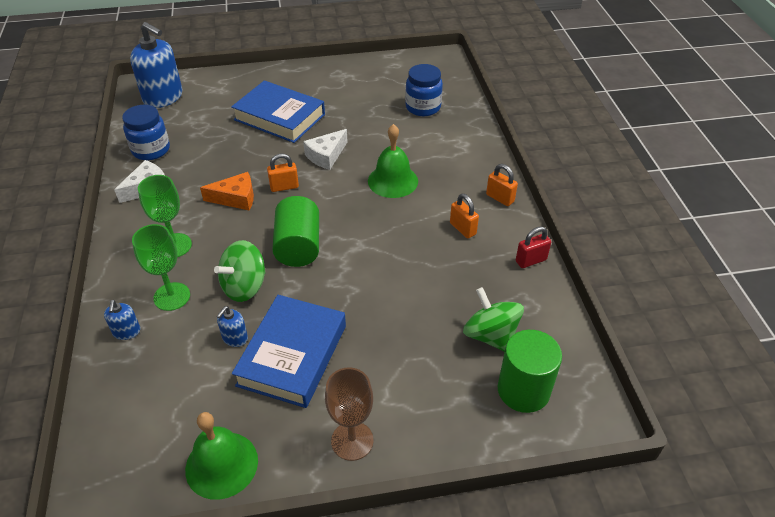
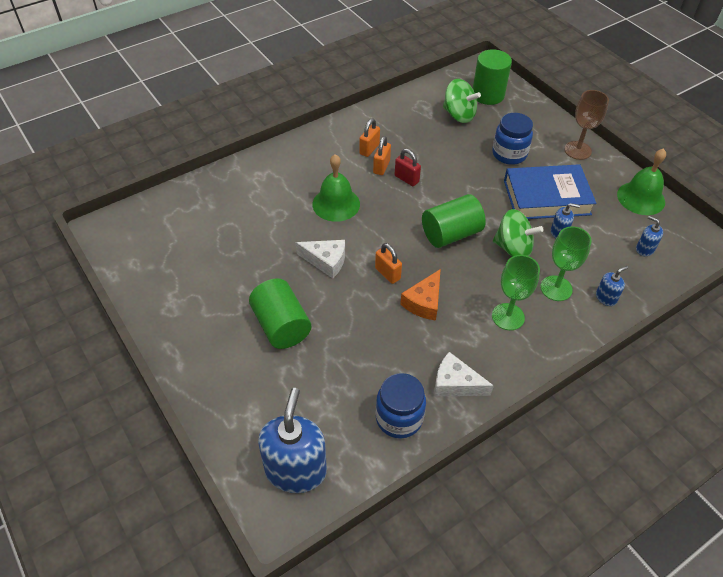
camera: 115 degrees left, 5 degrees up
(149, 411) = (644, 249): none -> blue soap dispenser
(236, 198) = (424, 302): orange cheese -> orange cheese turned 120 degrees counterclockwise
(279, 117) = (281, 326): blue book -> green cylinder
(423, 107) = (211, 216): blue jar -> blue jar (509, 154)
(490, 335) = (459, 115): green spinning top -> green spinning top turned 90 degrees counterclockwise
(500, 198) = (321, 138): orange padlock -> orange padlock (381, 167)
(531, 260) = (380, 110): red padlock -> red padlock (406, 179)

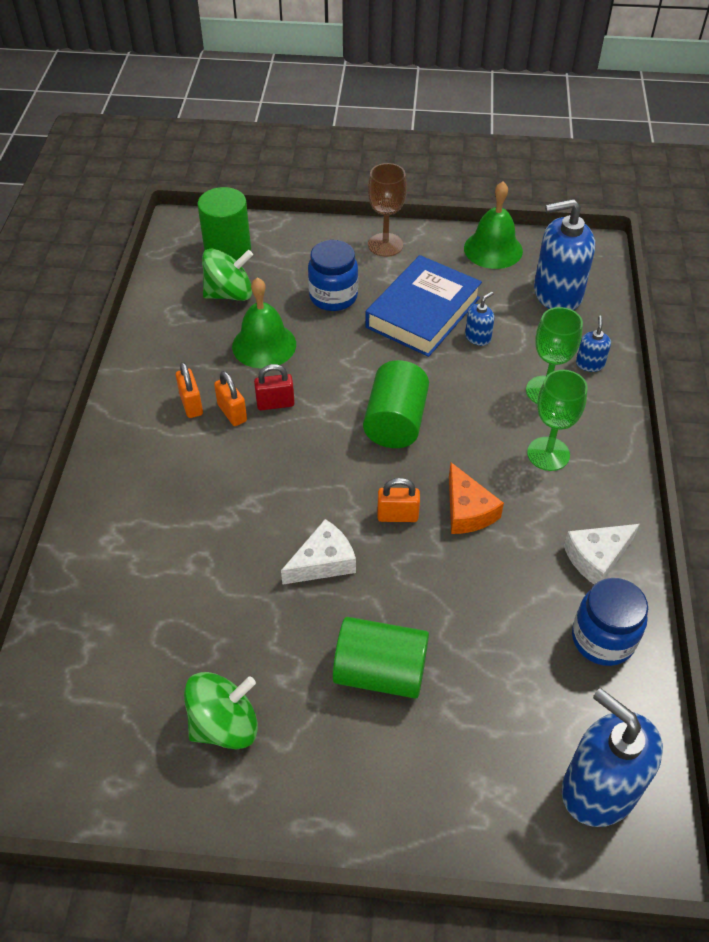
camera: 50 degrees left, 0 degrees up
(336, 204) = (244, 493): green bell -> green bell (264, 345)
(513, 248) = (464, 386): green spinning top -> green spinning top (224, 724)
(644, 249) = (557, 294): blue soap dispenser -> blue soap dispenser, size x2.21

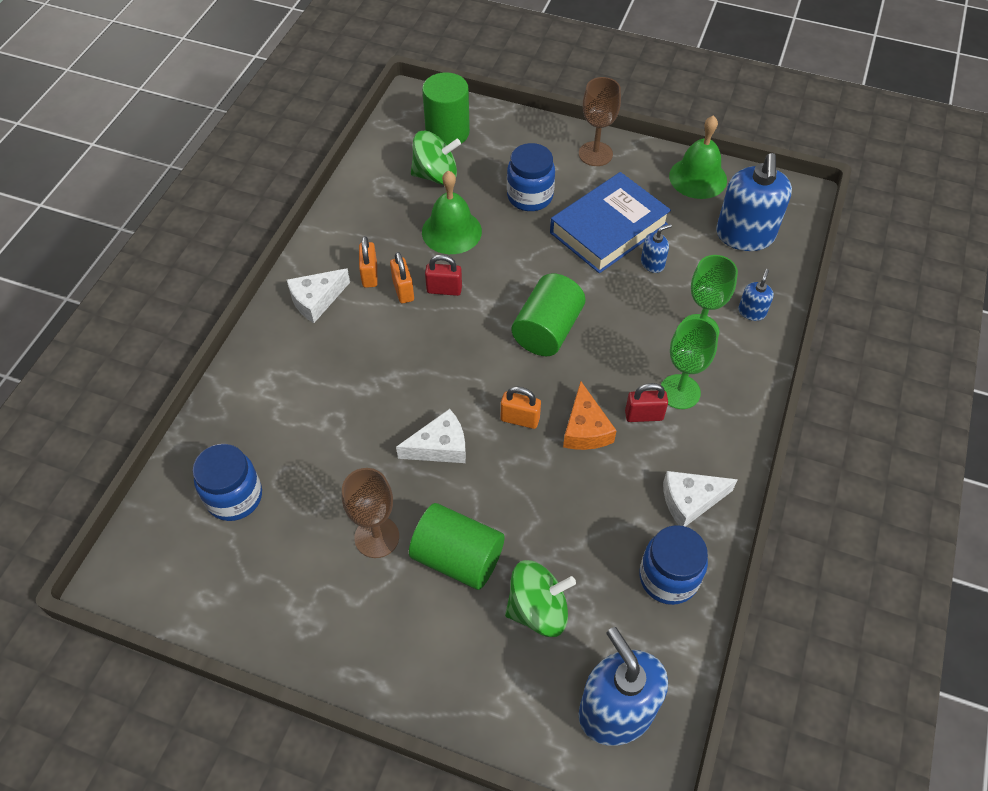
camera: 15 degrees right, 5 degrees up
(113, 667) = (234, 497): none -> blue jar
(141, 441) = (316, 300): none -> white cheese
(224, 724) = (311, 570): green spinning top -> green spinning top (538, 609)
(286, 671) = (377, 537): none -> brown goblet
(521, 484) = (644, 415): none -> red padlock
(557, 294) = (745, 235): blue soap dispenser -> blue soap dispenser turned 90 degrees counterclockwise

